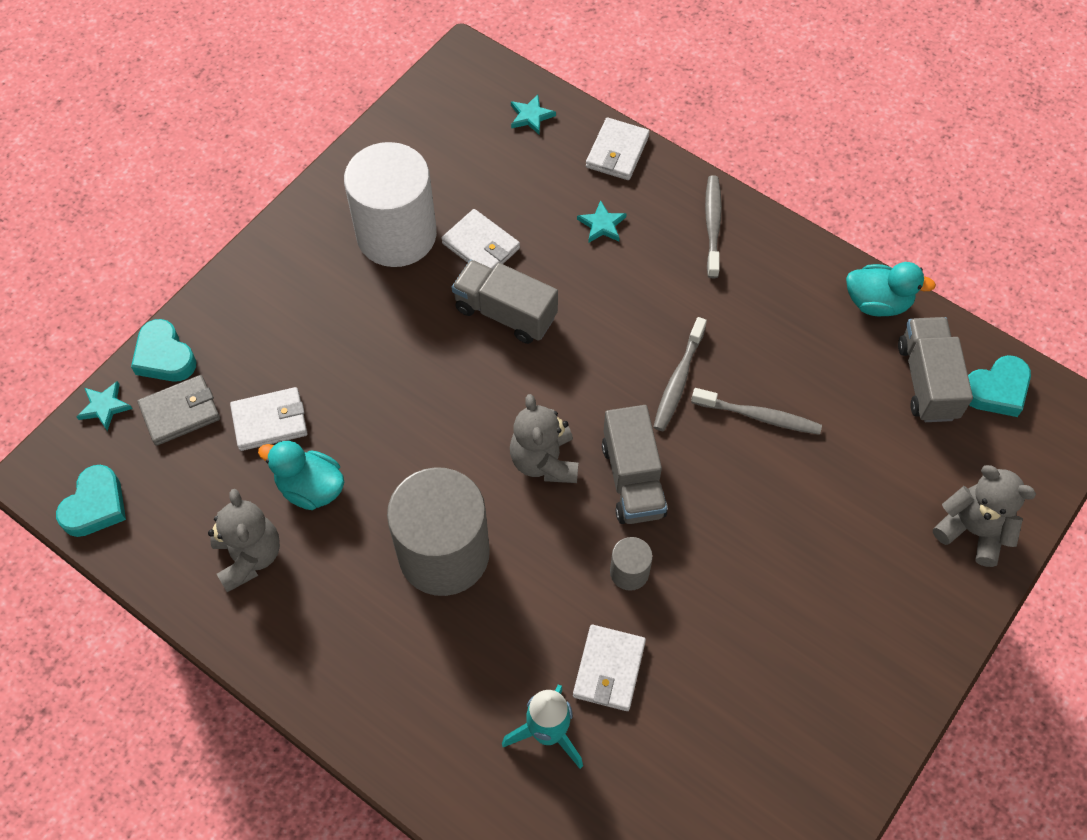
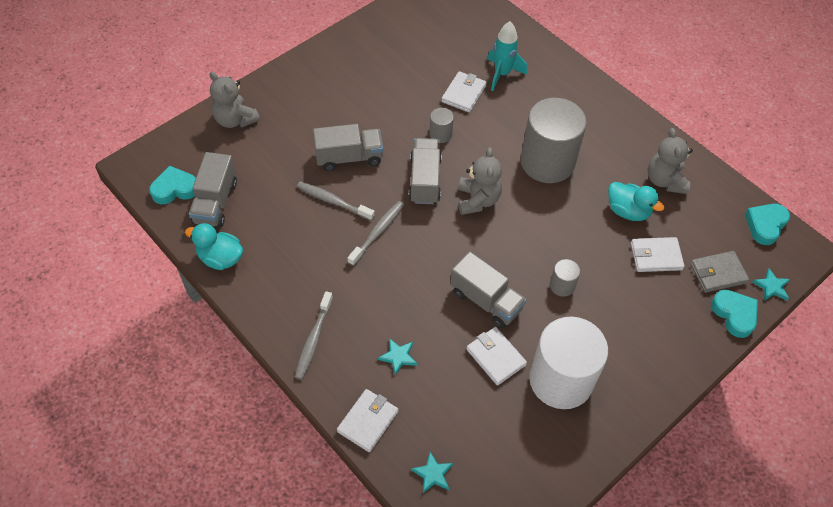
camera: 170 degrees left, 5 degrees down
(404, 353) = (562, 285): none -> grey cylinder
(762, 496) = (349, 157): none -> grey truck

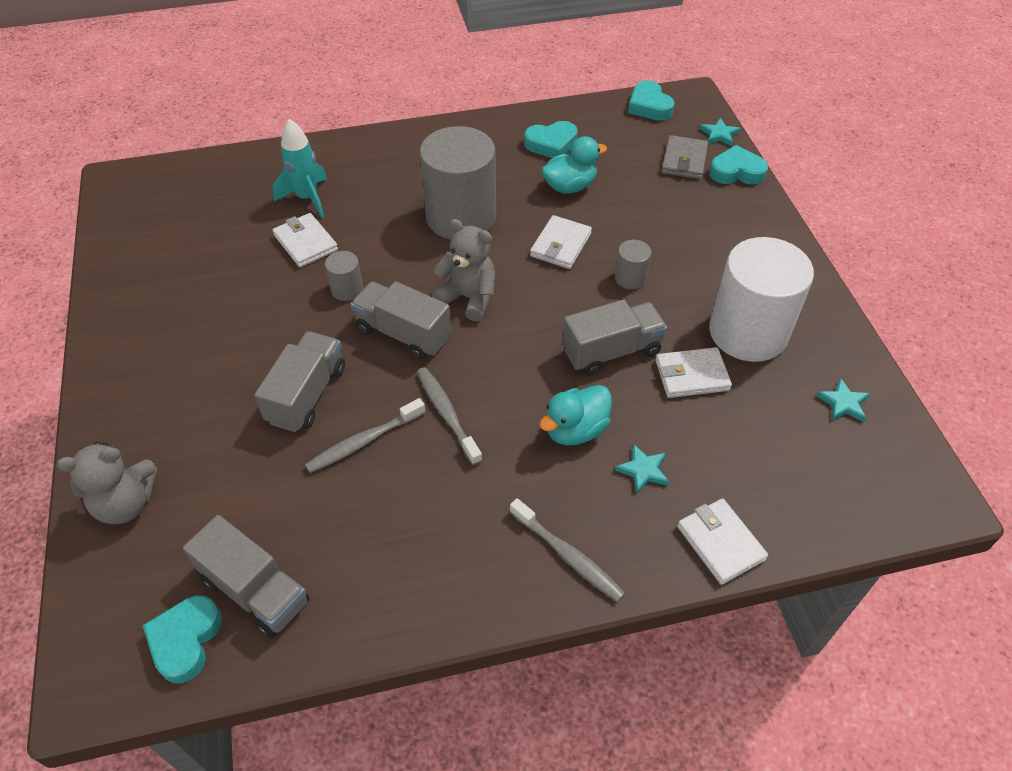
camera: 60 degrees left, 5 degrees down
(220, 258) = (361, 623): turquoise duck -> turquoise duck (575, 430)
(433, 474) = (820, 504): turquoise star -> turquoise star (843, 403)
(656, 256) = (638, 192): white wallet -> white wallet (560, 245)
(665, 180) = (551, 144): grey teddy bear -> turquoise heart

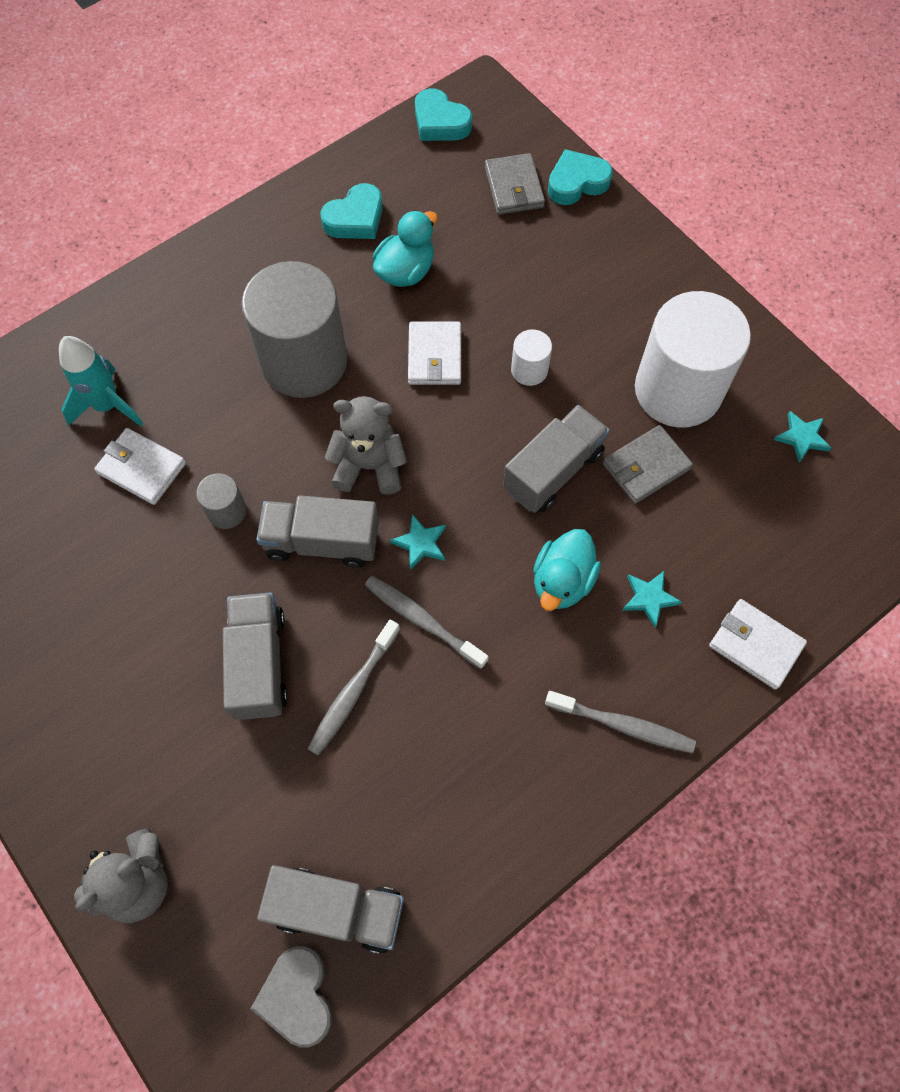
camera: 25 degrees left, 15 degrees up
(185, 640) = (297, 996): turquoise heart -> grey heart
(630, 278) = (529, 370): grey cylinder -> white cylinder
(691, 375) = (646, 466): white wallet -> grey wallet
(719, 134) = (536, 136): turquoise star -> turquoise star (420, 543)

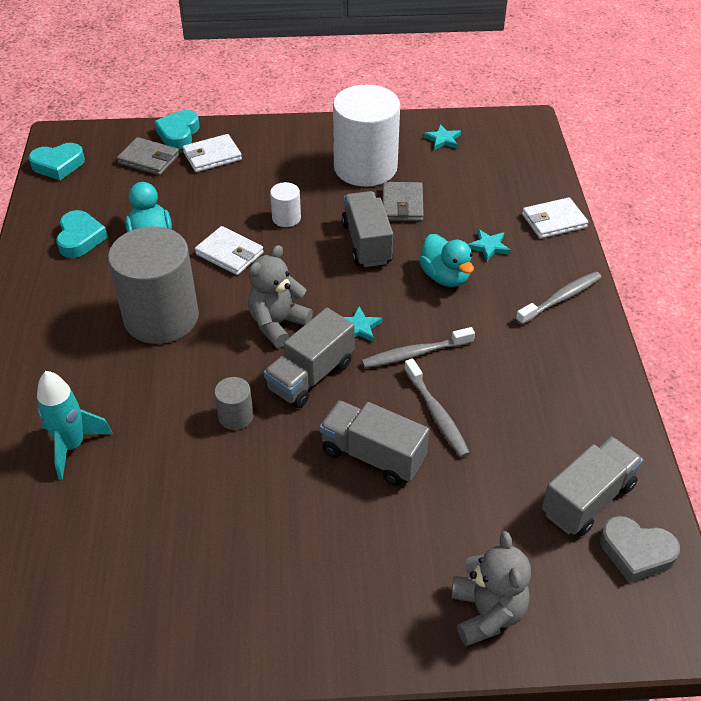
camera: 55 degrees left, 20 degrees down
(142, 468) = (149, 450): white wallet -> white wallet (212, 156)

